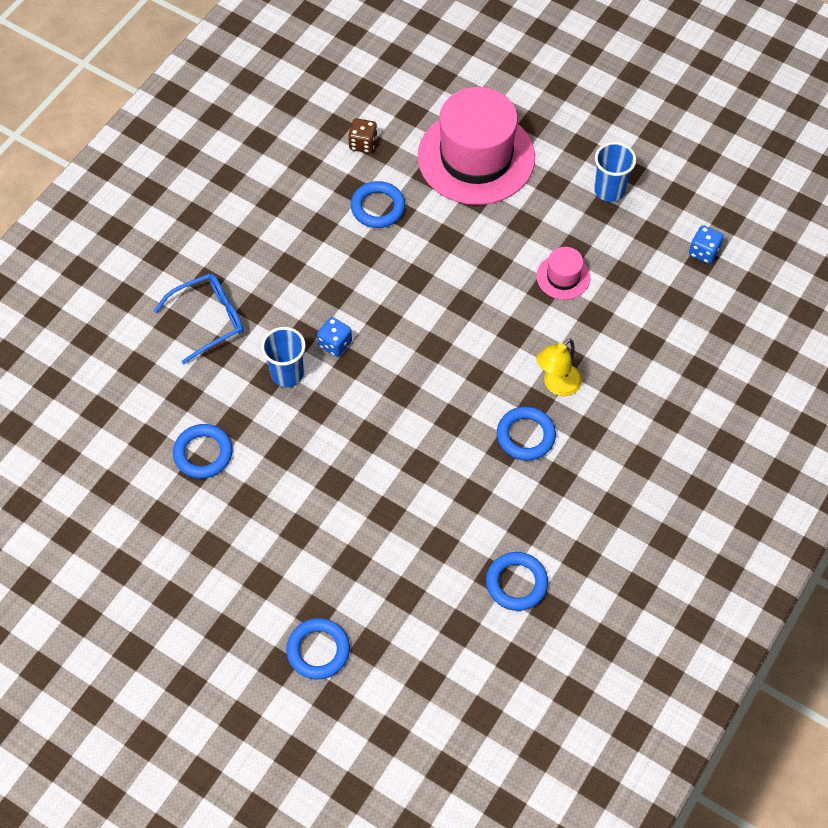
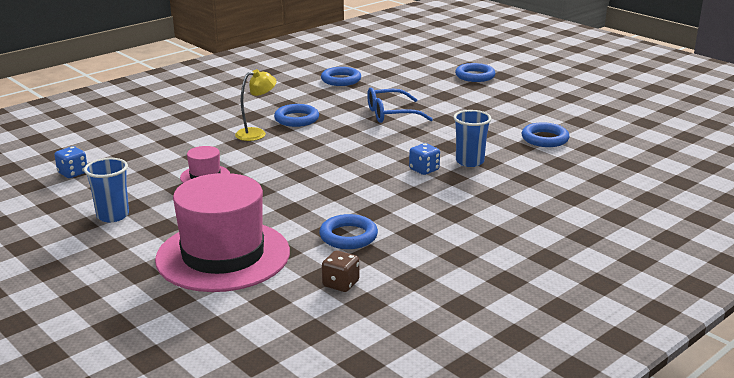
camera: 165 degrees left, 35 degrees down
(208, 320) = (536, 194): blue glasses -> blue glasses (391, 114)

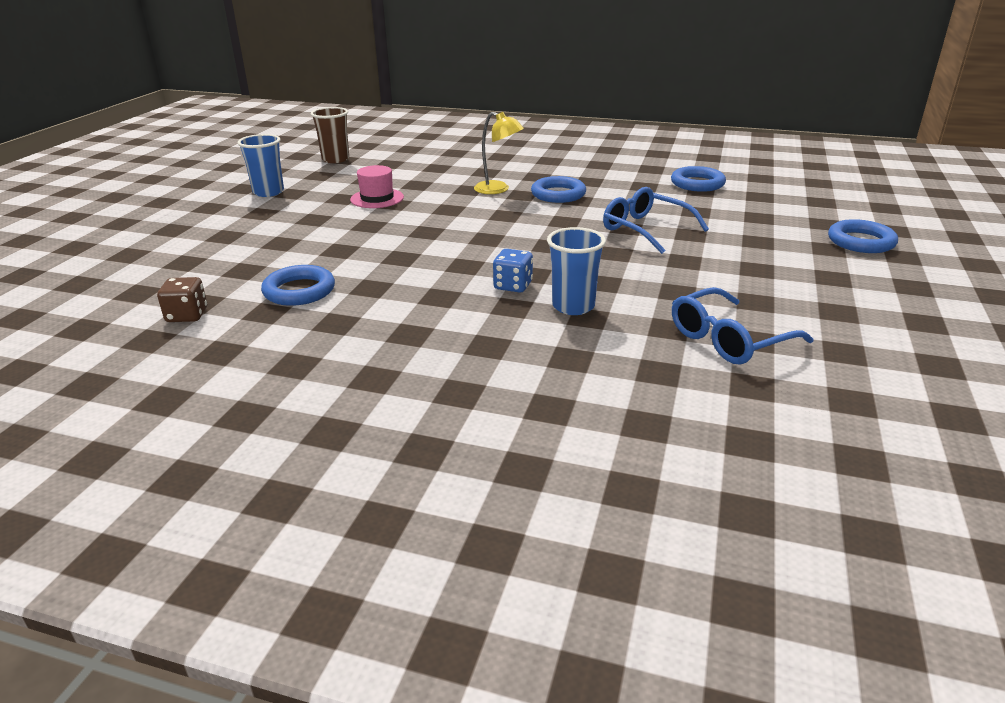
camera: 60 degrees right, 5 degrees up
(73, 173) = (335, 159): blue dice -> brown cup
(223, 255) = (219, 249): pink hat -> none
(544, 139) = (729, 339): blue ring -> blue glasses

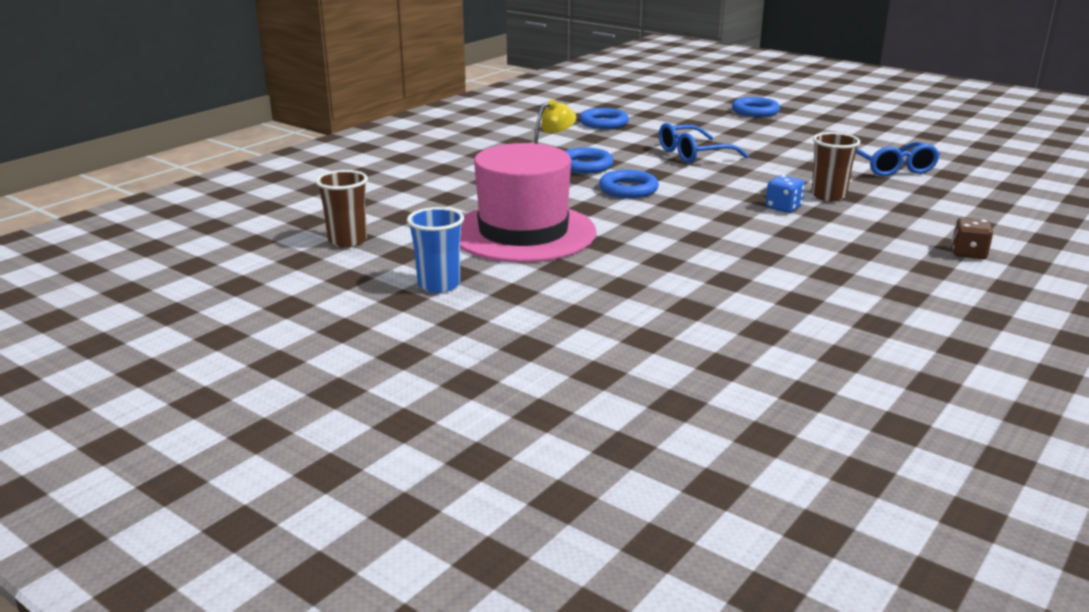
camera: 70 degrees left, 5 degrees down
(187, 315) = (794, 338): brown dice -> brown dice (968, 253)
(299, 291) = (757, 284): blue ring -> blue ring (628, 189)
(377, 198) = (523, 233): pink hat -> pink hat, size x2.28
(573, 306) = (828, 196): blue cup -> brown cup

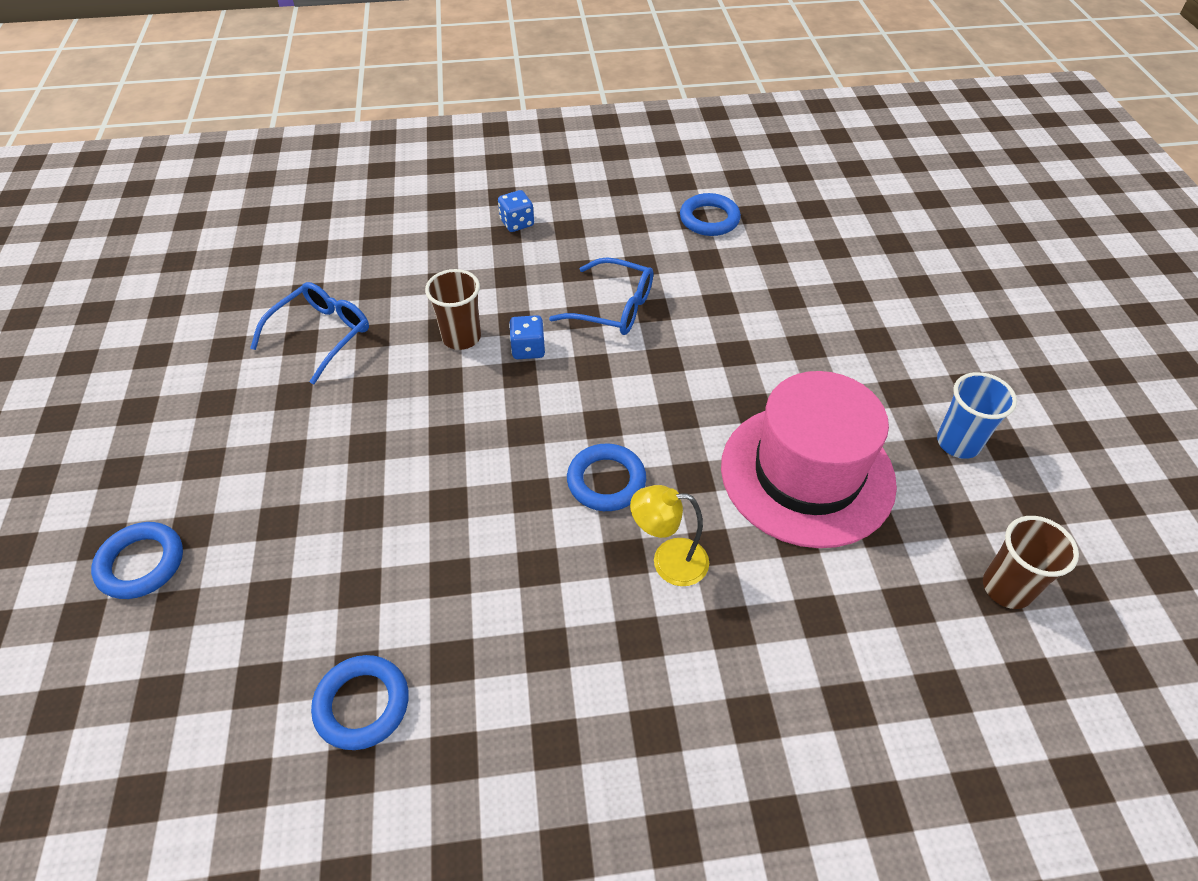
camera: 135 degrees left, 25 degrees up
(585, 165) = (573, 575): blue ring -> blue ring (709, 219)
(693, 154) = (422, 505): blue glasses -> blue glasses (613, 308)
(968, 253) = (517, 223): brown dice -> blue dice

